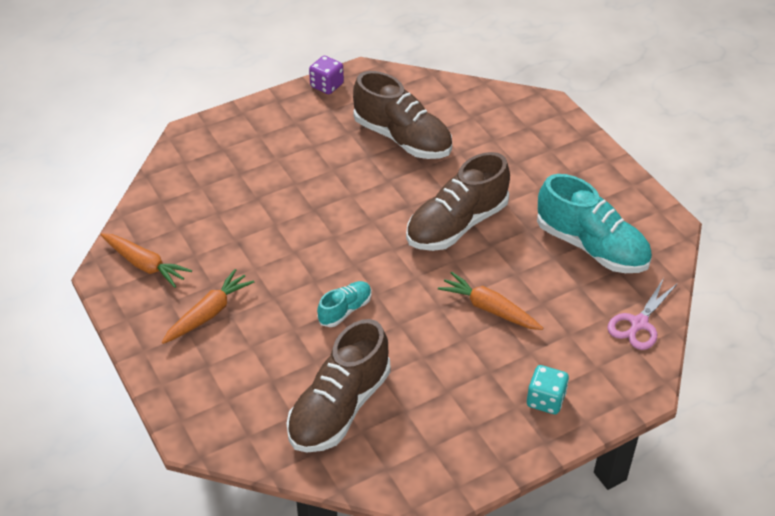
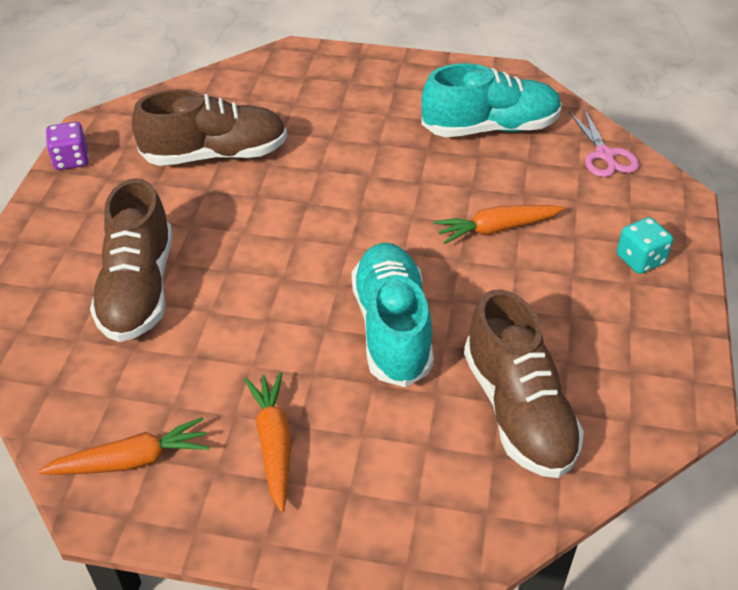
camera: 50 degrees left, 0 degrees up
(345, 310) = (392, 328): turquoise shoe -> turquoise shoe, size x2.00
(456, 225) = (370, 187): brown shoe -> brown shoe (138, 289)

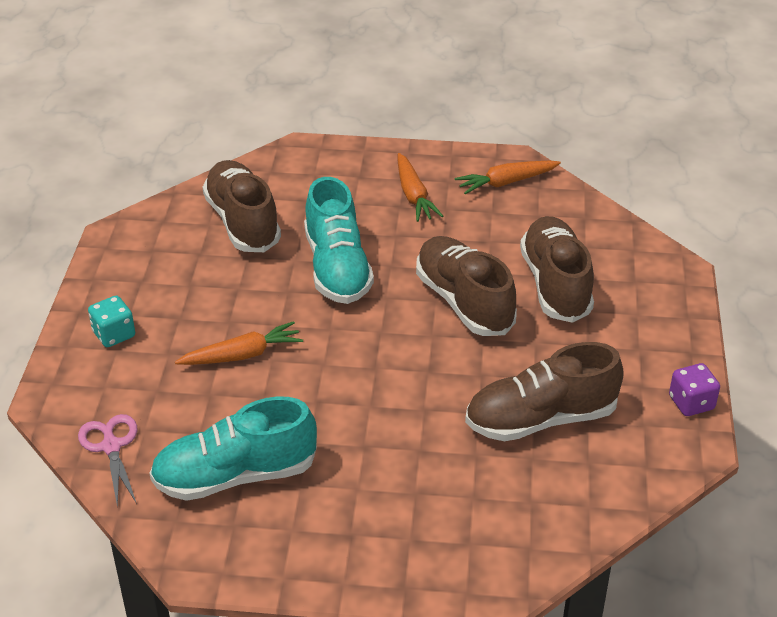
camera: 175 degrees right, 5 degrees down
(250, 274) = (464, 302): none -> brown shoe

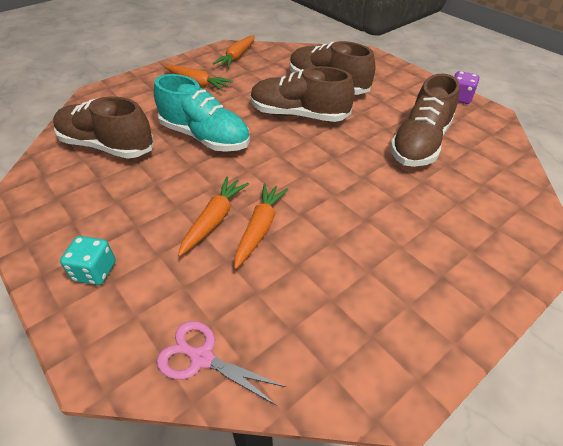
camera: 45 degrees left, 5 degrees up
(235, 476) = (322, 300): turquoise shoe -> none
(266, 388) = (259, 229): none -> orange carrot

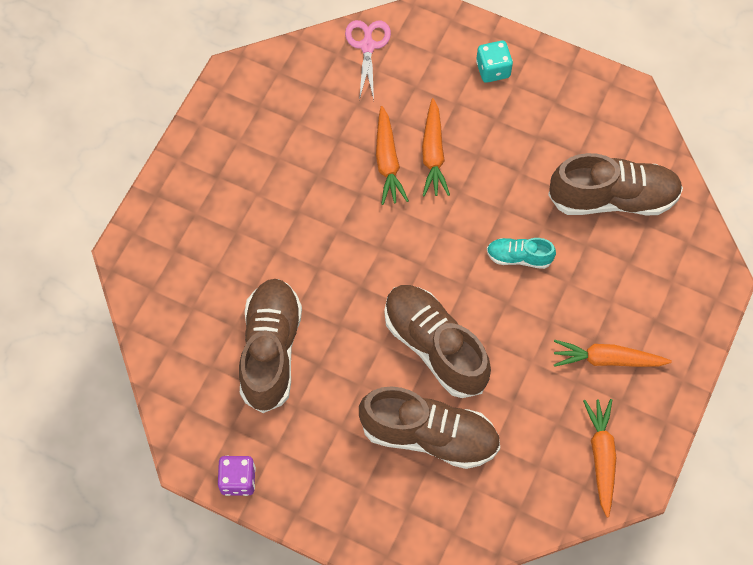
camera: 155 degrees right, 20 degrees up
(202, 358) = (367, 46): pink scissors -> pink scissors turned 90 degrees counterclockwise
(205, 137) = (519, 257): turquoise shoe -> turquoise shoe, size x0.50
(298, 115) = (435, 346): brown shoe -> brown shoe turned 120 degrees counterclockwise

